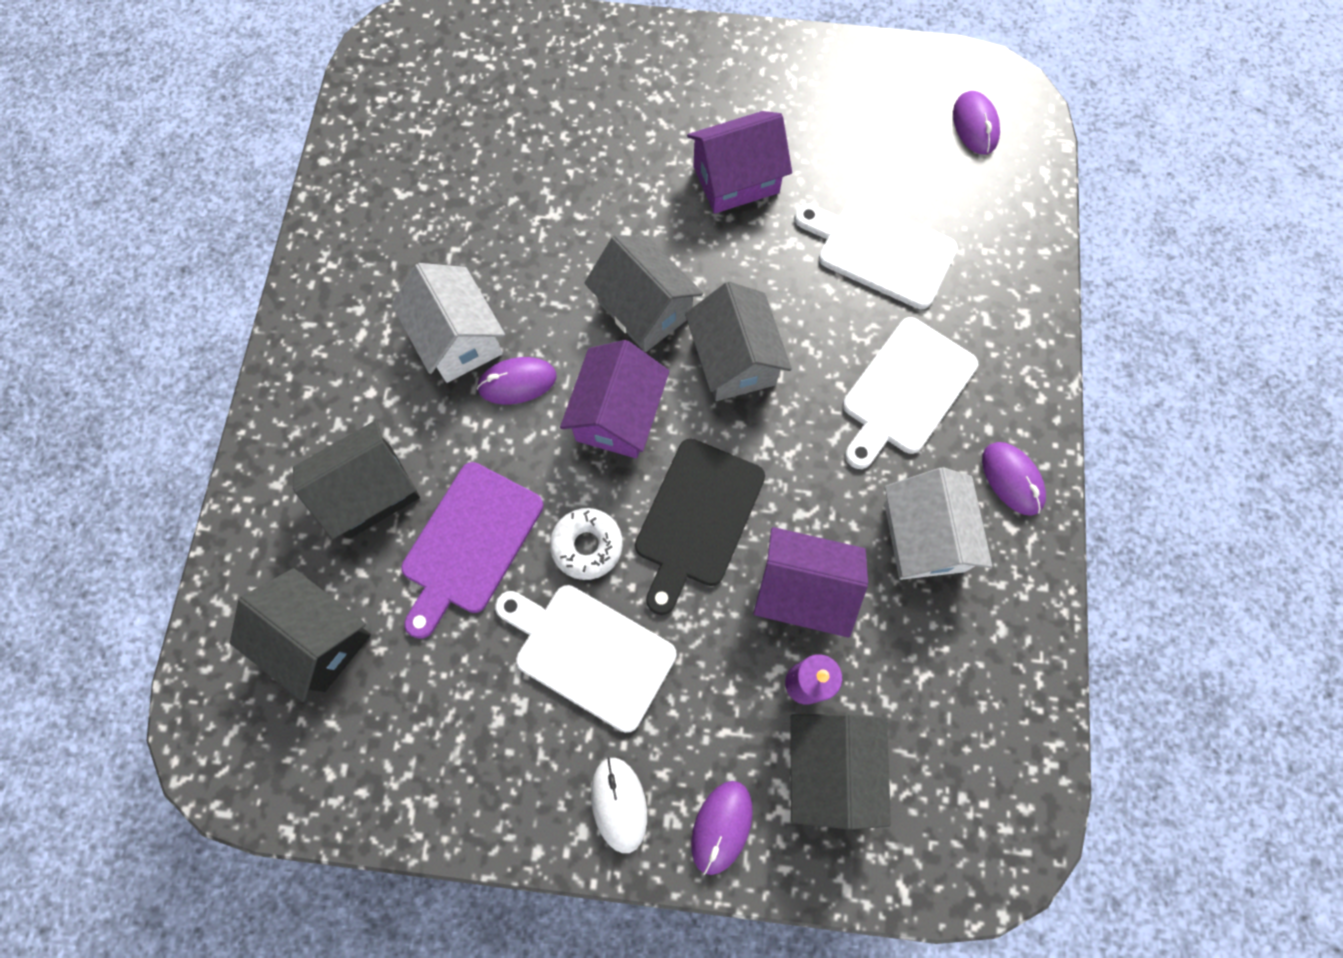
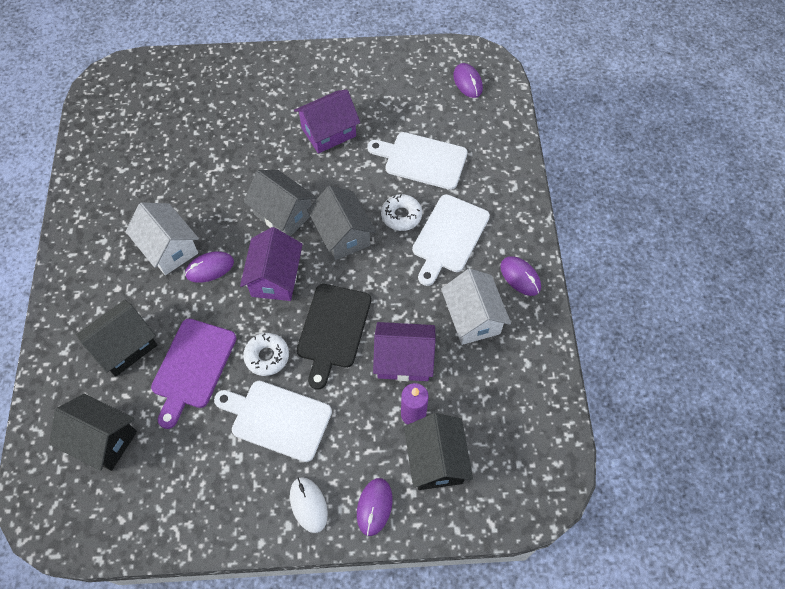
camera: 10 degrees left, 10 degrees down
(833, 342) = (401, 216): none -> white donut

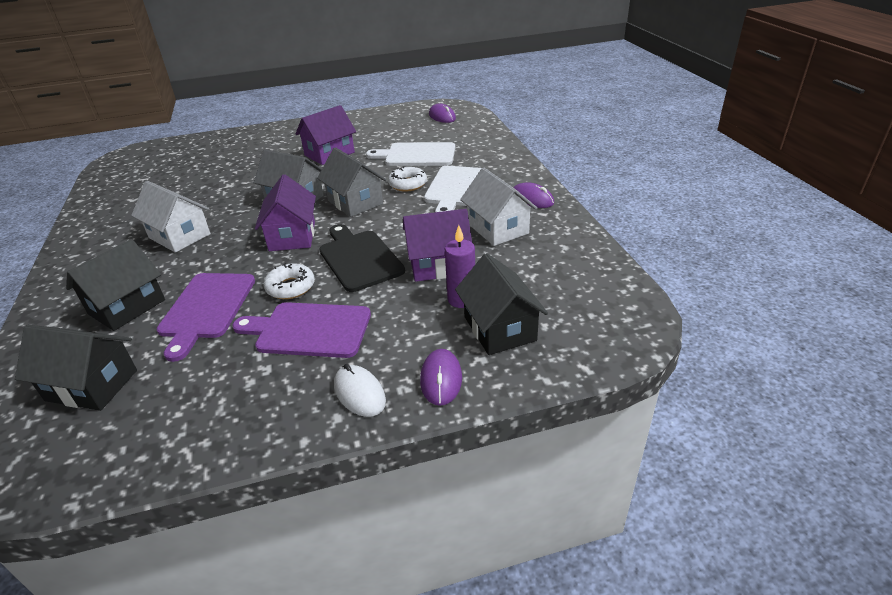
camera: 10 degrees left, 25 degrees down
(210, 268) = (223, 241): purple mouse -> none
(277, 419) = (309, 330): white cutting board -> purple cutting board
(333, 330) = (359, 258): black cutting board -> black cutting board turned 150 degrees clockwise

